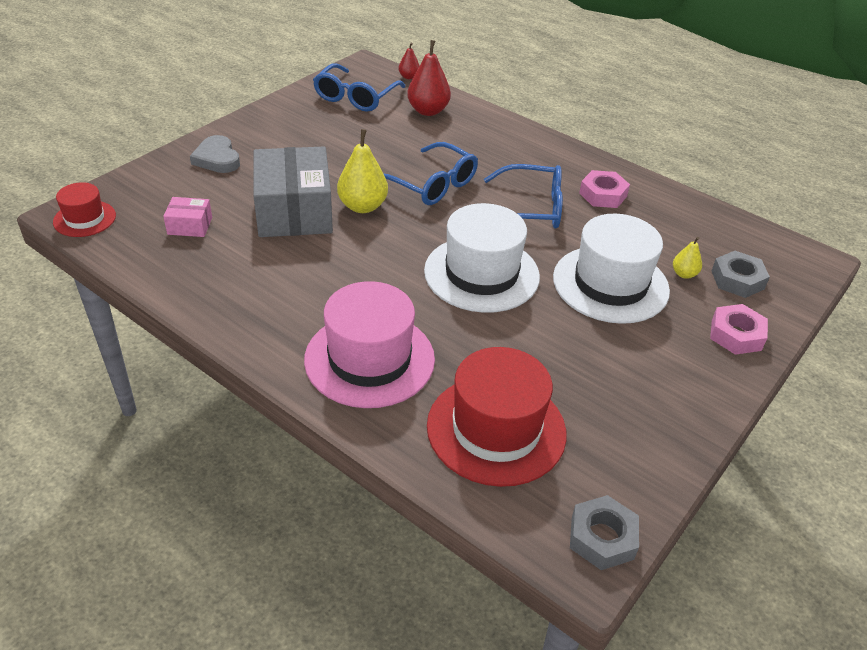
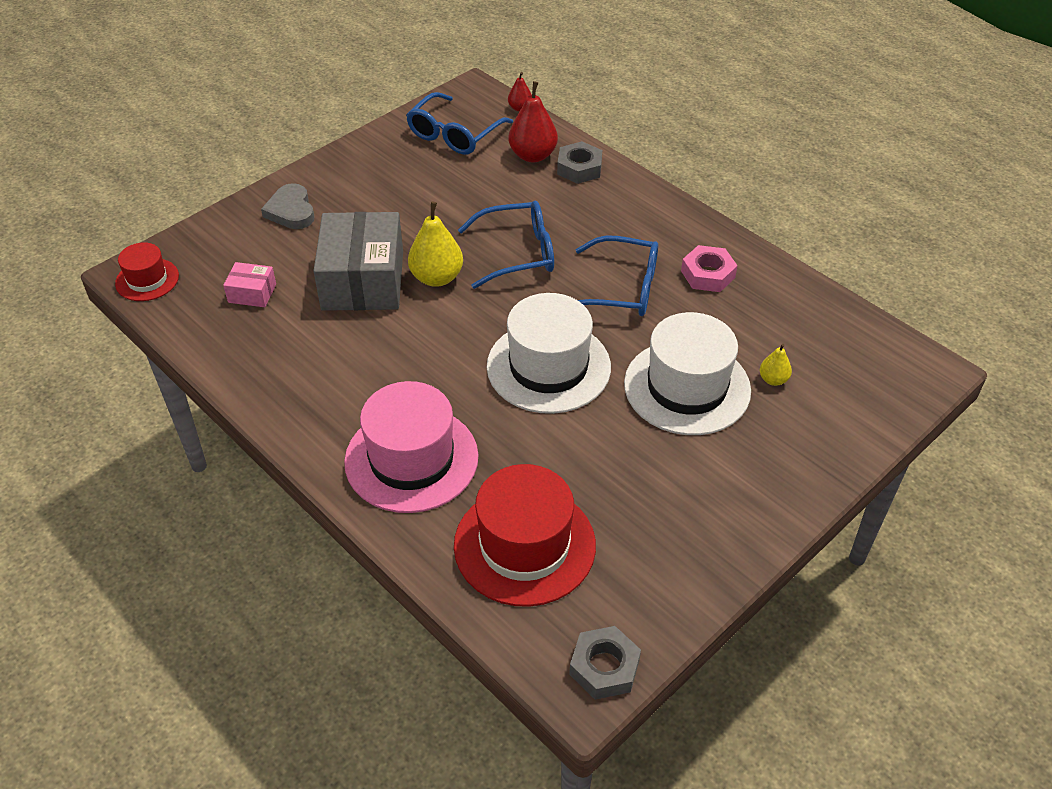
camera: 10 degrees right, 5 degrees up
(432, 184) = (518, 253): blue glasses -> blue glasses turned 60 degrees counterclockwise
(736, 335) = (810, 456): pink nut -> none
(737, 280) = (832, 390): grey nut -> grey nut (579, 168)

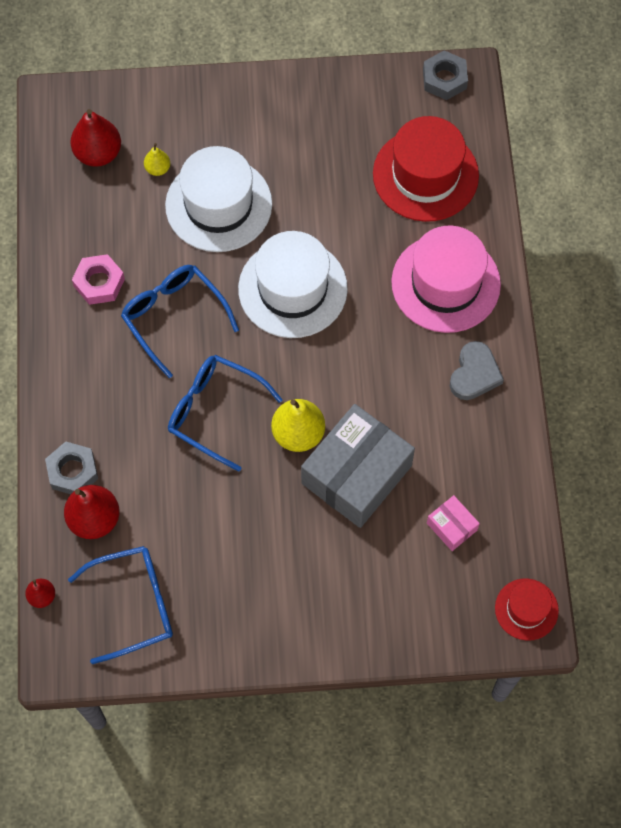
camera: 140 degrees left, 20 degrees up
(291, 211) = (354, 608): grey heart -> grey heart (474, 374)
(836, 357) = (98, 153): none -> red pear

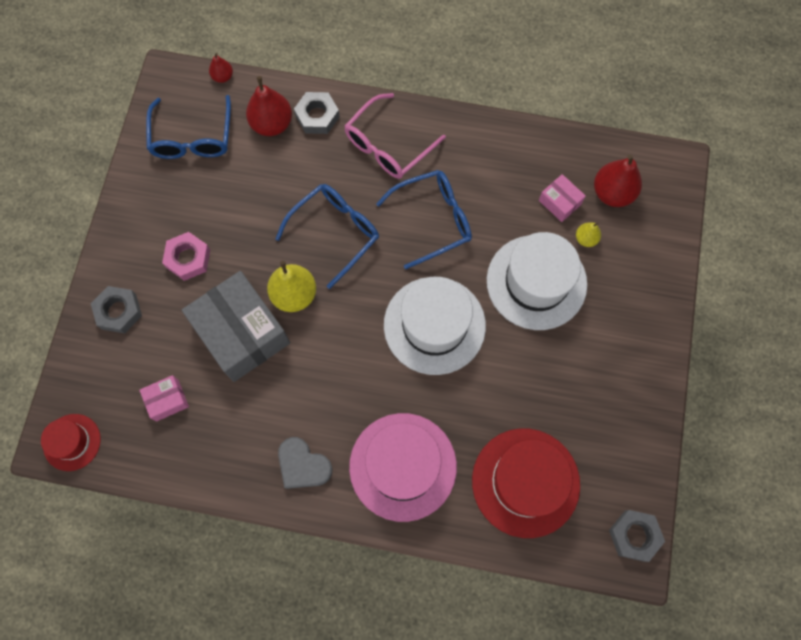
camera: 105 degrees right, 5 degrees up
(93, 385) = (388, 145): none -> pink glasses
(99, 283) = (482, 168): pink nut -> pink nut (188, 258)
(121, 200) = (559, 202): none -> pink box
(370, 613) = (119, 311): none -> grey nut

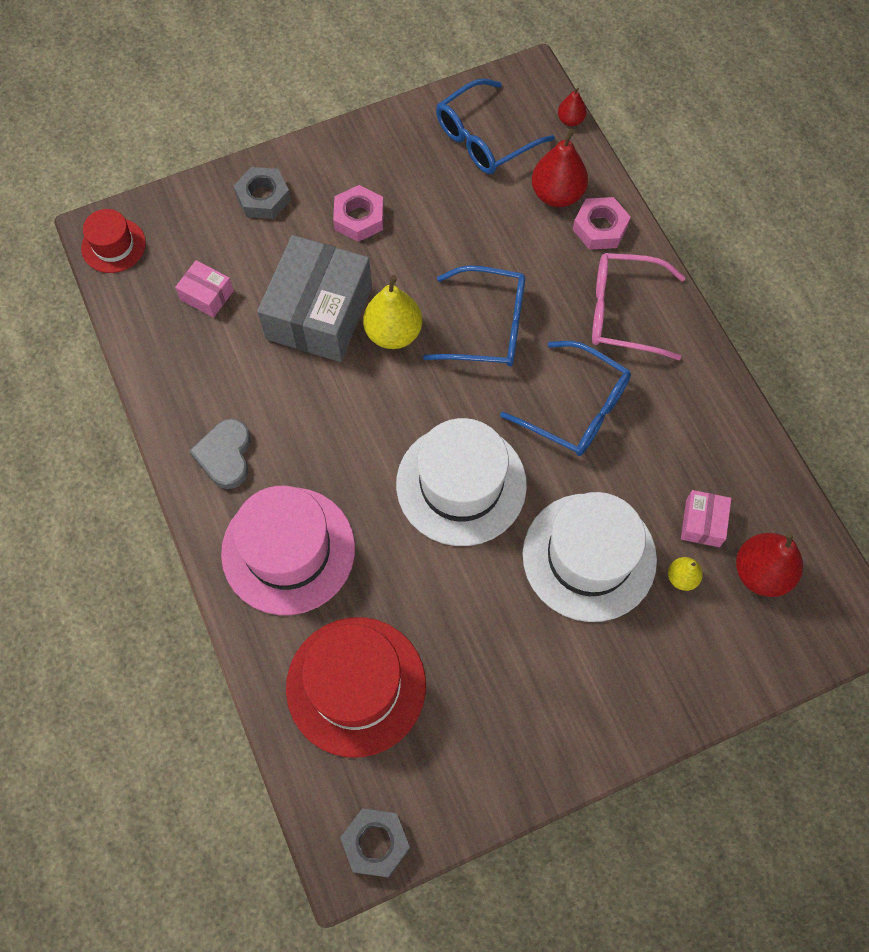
camera: 55 degrees right, 5 degrees down
(317, 116) = (600, 228): grey nut -> pink nut

